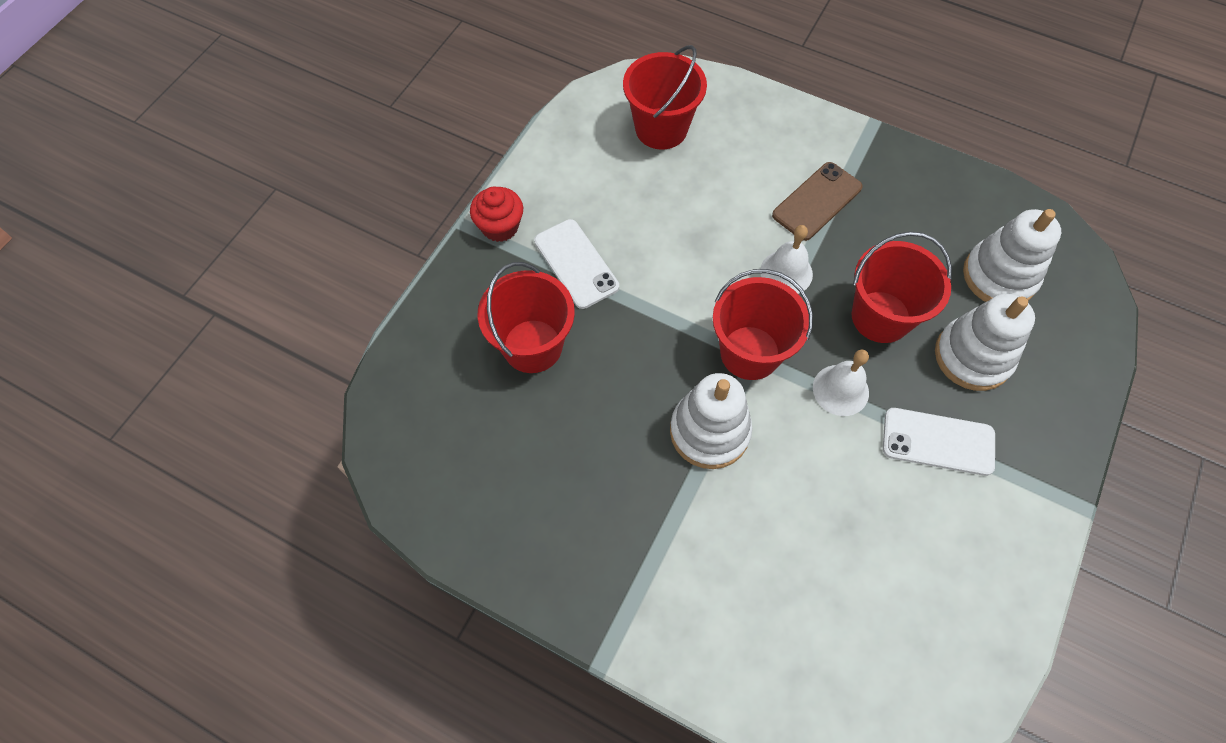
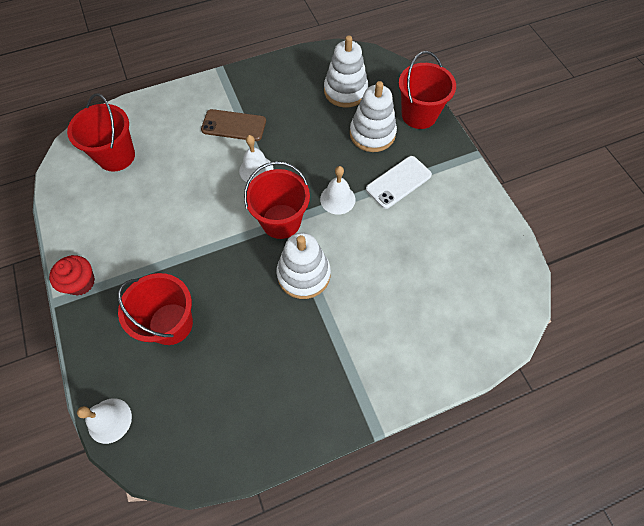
camera: 50 degrees left, 0 degrees up
(393, 378) = (109, 420): none -> white bell
(576, 264) = (147, 261): white phone -> none
(817, 201) = (234, 125): brown phone -> brown phone turned 75 degrees counterclockwise
(880, 317) = (318, 151): red bucket -> red bucket (419, 115)

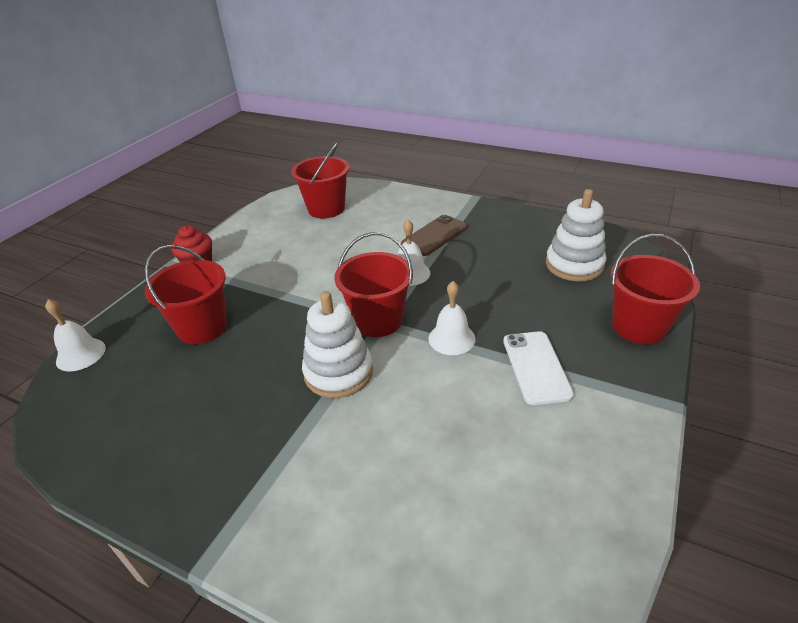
camera: 50 degrees right, 25 degrees down
(234, 125) = (434, 235): brown phone -> brown phone turned 75 degrees clockwise
(372, 134) = (559, 311): white stacking toy -> none
(398, 182) = (536, 367): white phone -> white phone turned 75 degrees clockwise

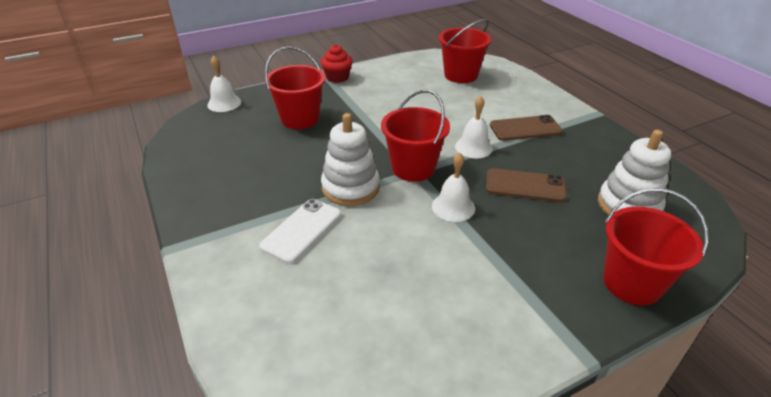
camera: 35 degrees right, 0 degrees up
(487, 287) = (525, 186): none -> brown phone
(536, 367) = (497, 261): white phone -> white phone (301, 230)

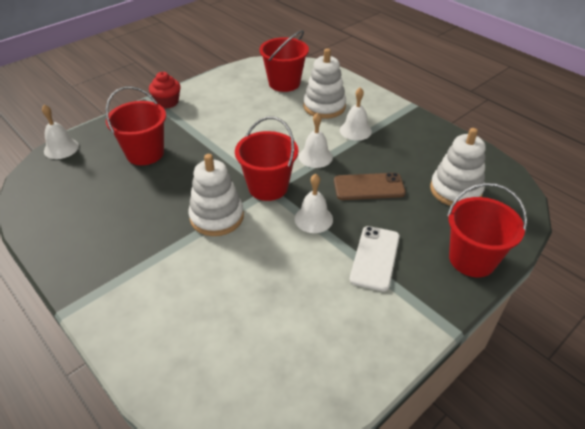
camera: 15 degrees left, 5 degrees up
(301, 230) = (185, 268): white phone -> white phone (375, 258)
(497, 102) = (324, 107): none -> white stacking toy
(525, 128) = (355, 130): brown phone -> white bell

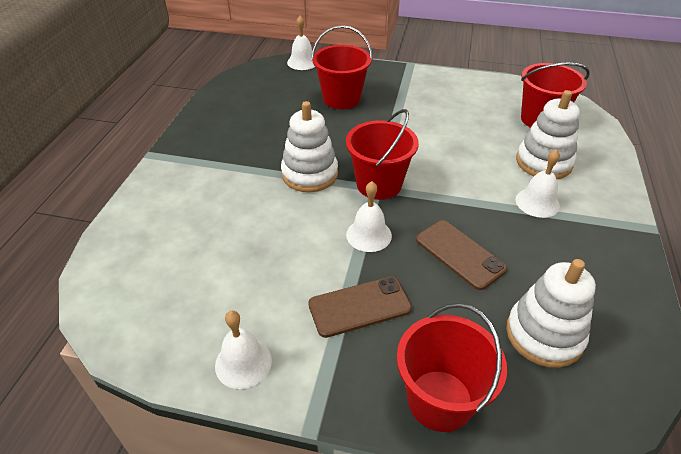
camera: 55 degrees right, 0 degrees up
(167, 102) = (416, 75): red cupcake -> none
(315, 157) = (458, 194): white bell -> white bell (243, 363)
(375, 258) = (359, 306): white phone -> brown phone

